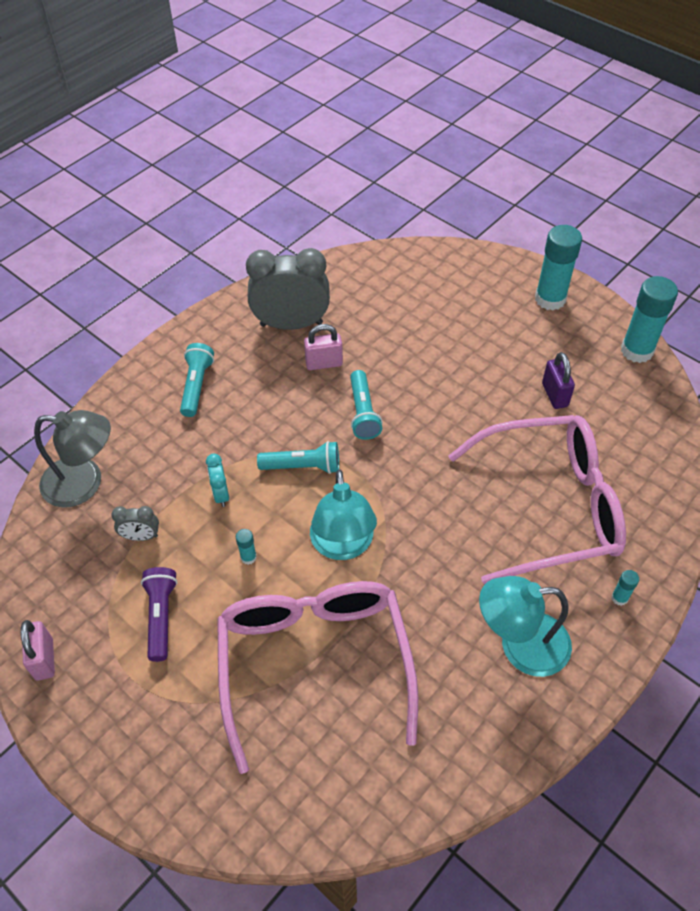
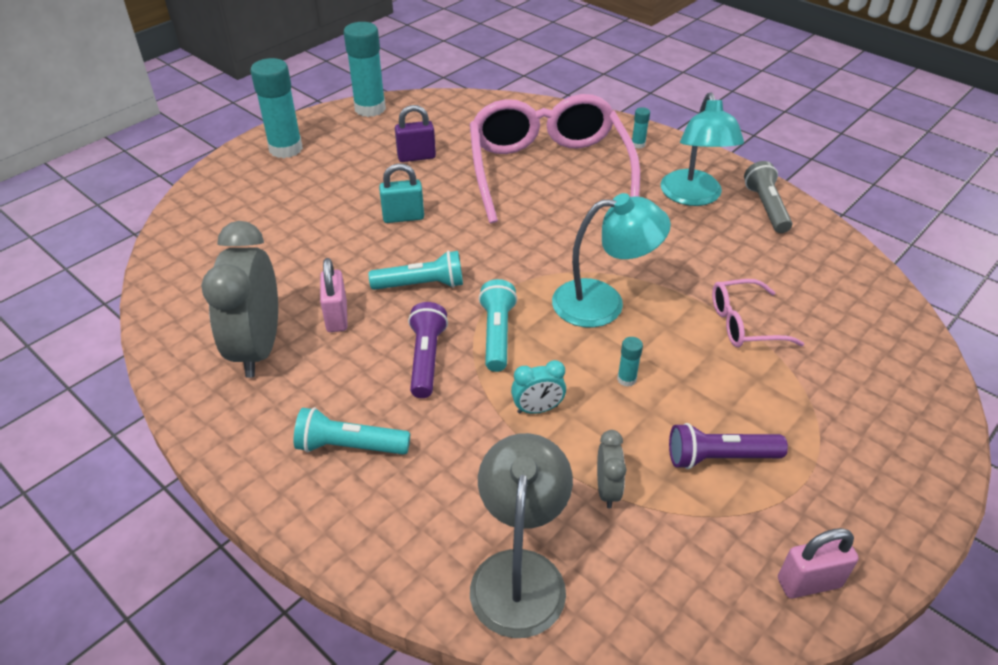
camera: 90 degrees left, 10 degrees down
(277, 422) = (426, 359): none -> purple flashlight
(314, 662) = (743, 324): pink glasses -> pink glasses, size x0.45
(455, 393) = (403, 217): none -> turquoise padlock
(509, 722) = (766, 207): none -> grey flashlight

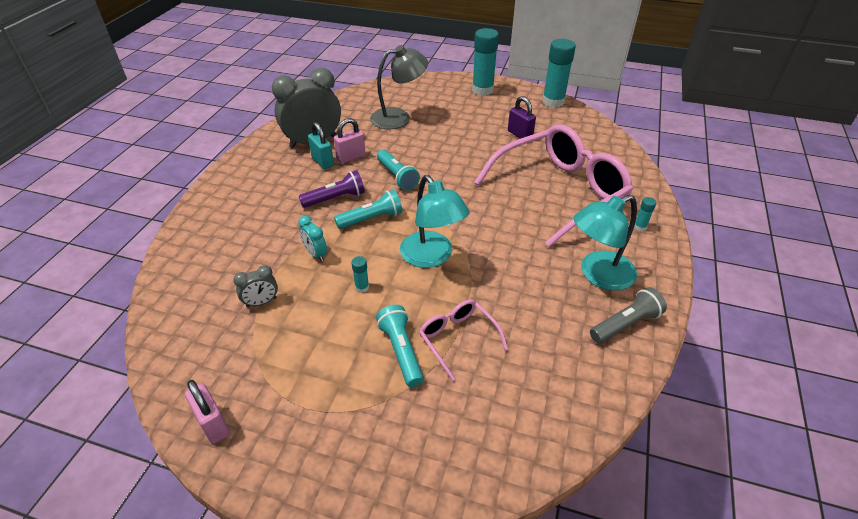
camera: 65 degrees right, 0 degrees up
(349, 446) = (258, 194): turquoise flashlight -> turquoise flashlight (401, 351)
(403, 217) = (454, 150): turquoise padlock -> turquoise padlock (322, 161)
(520, 573) = (190, 282): grey lamp -> grey lamp (399, 117)
(719, 457) = (309, 352): purple flashlight -> none

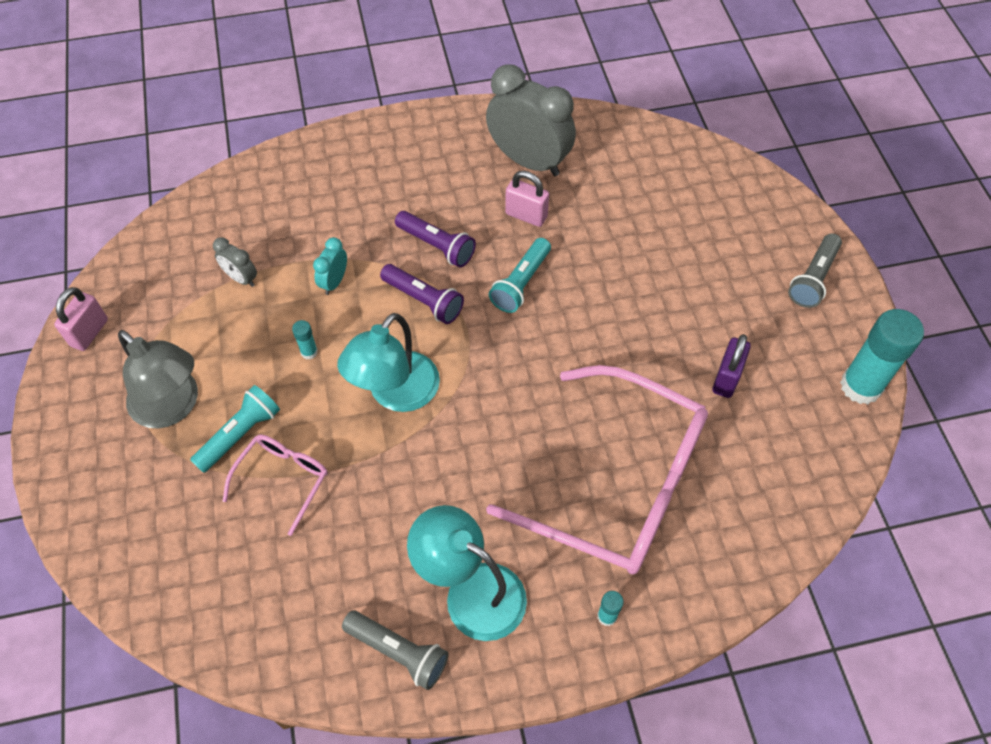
camera: 60 degrees right, 15 degrees up
(322, 161) = (496, 193): turquoise padlock -> none
(371, 219) = (424, 300): turquoise flashlight -> purple flashlight
(399, 117) = (653, 217): grey lamp -> grey lamp (173, 407)
(482, 90) = (813, 279): turquoise glue stick -> grey flashlight

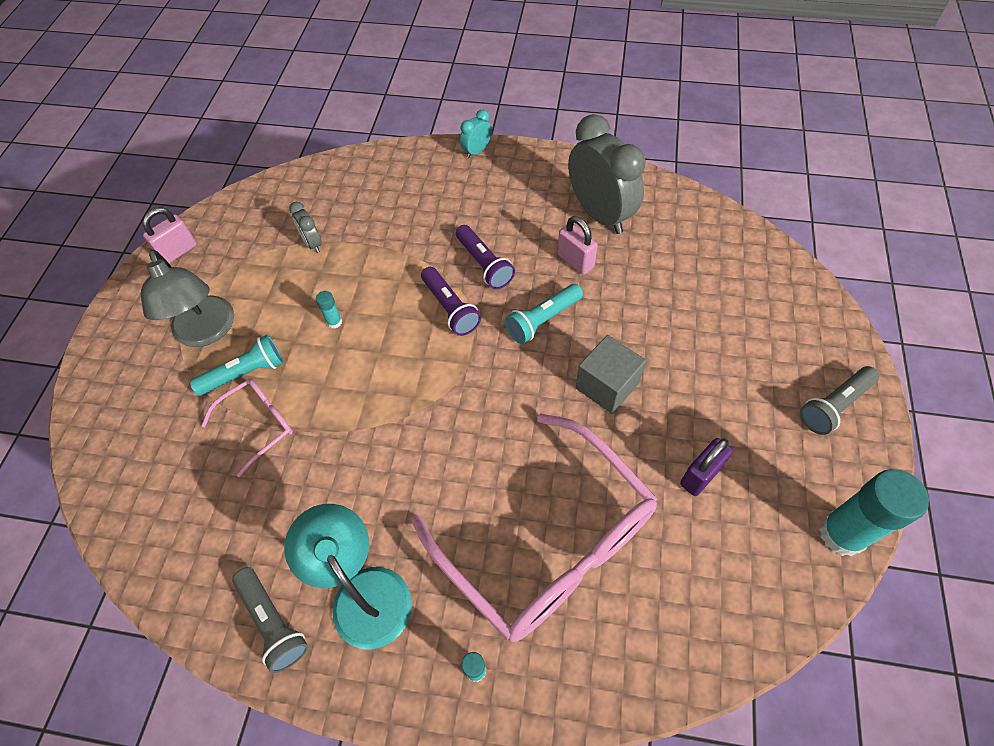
camera: 25 degrees right, 0 degrees up
(334, 282) = (384, 269): turquoise clock -> turquoise clock (477, 151)
(395, 394) = (387, 383): turquoise lamp -> none
(609, 326) = (607, 386): none -> grey cube

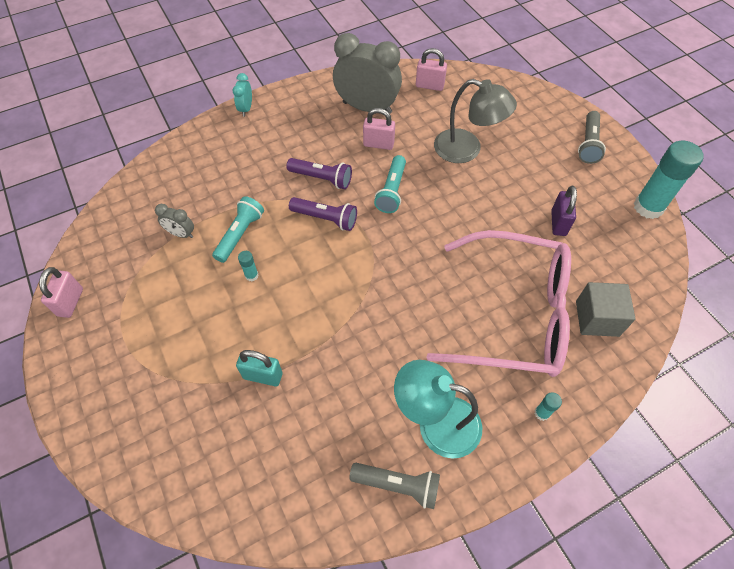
camera: 40 degrees left, 0 degrees up
(207, 332) = (157, 343): grey lamp -> grey lamp (467, 149)
(245, 373) = (217, 350): turquoise flashlight -> turquoise flashlight (240, 234)
(259, 424) = (263, 376): pink glasses -> turquoise padlock
(607, 386) = (465, 206): grey cube -> grey cube (597, 318)
(693, 226) = (429, 86): none -> pink padlock

